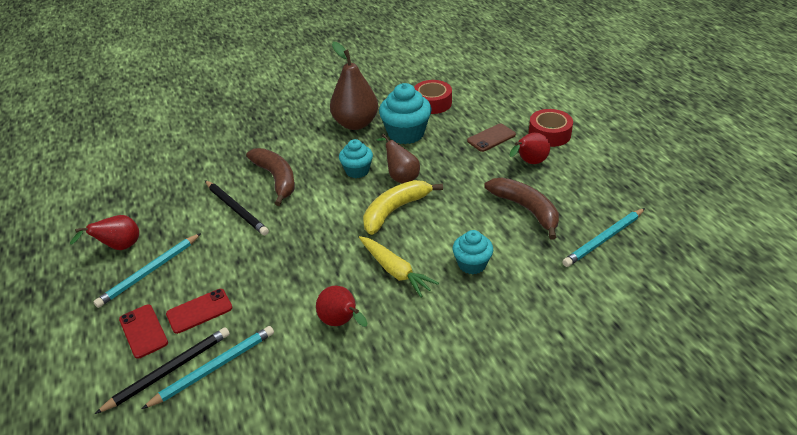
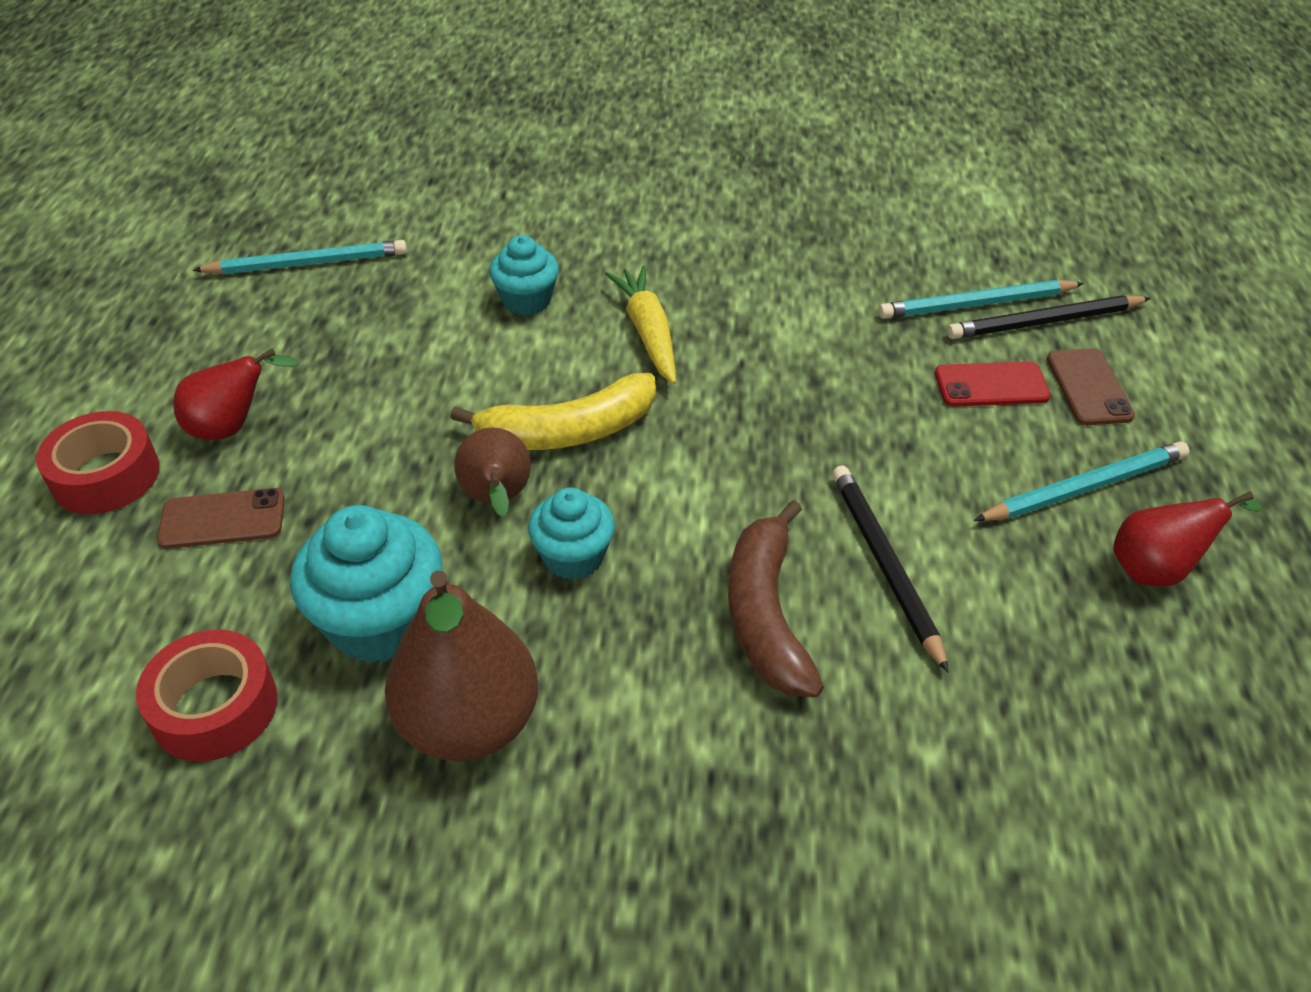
camera: 155 degrees left, 5 degrees up
(143, 331) = (1089, 387): red phone -> brown phone
(341, 322) = (772, 296): red pear -> none
(526, 209) = (353, 346): brown banana -> none

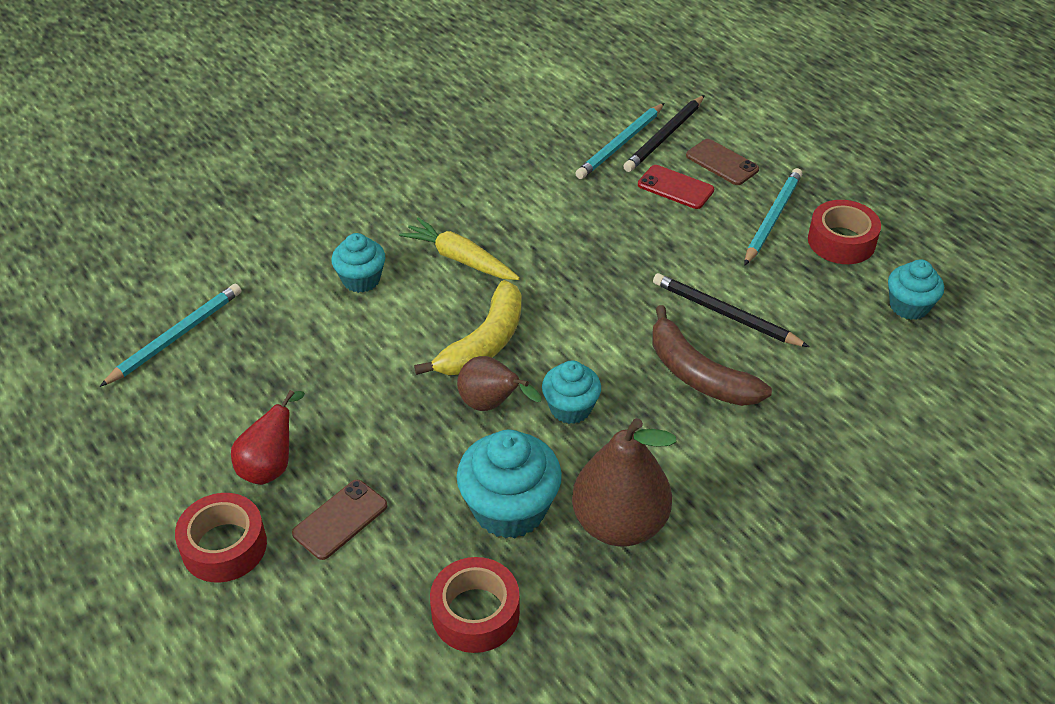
camera: 40 degrees left, 0 degrees up
(991, 385) = (675, 187): red phone -> red phone turned 75 degrees clockwise
(1157, 569) = (841, 241): red pear -> red tape
(1169, 713) = (909, 306): none -> turquoise cupcake

